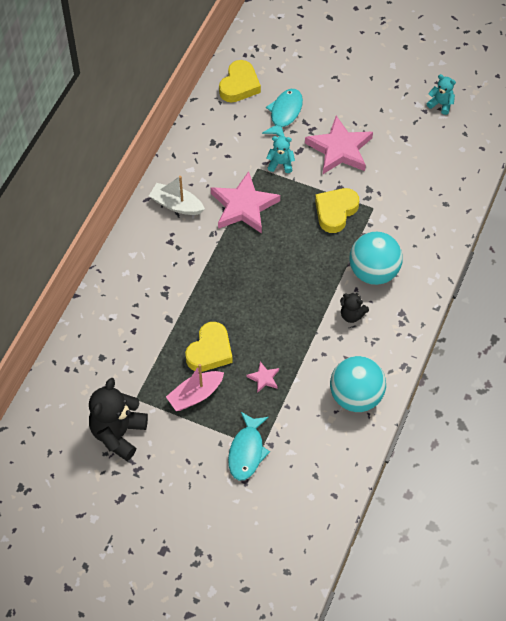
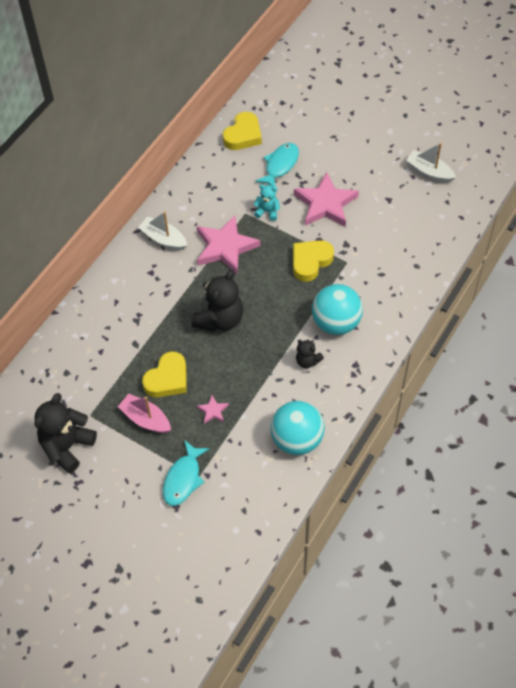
camera: 10 degrees right, 0 degrees up
(195, 395) = (145, 419): pink boat -> pink boat turned 60 degrees clockwise
(252, 282) = (220, 319): none -> black teddy bear
(441, 104) = (429, 172): turquoise teddy bear -> white boat

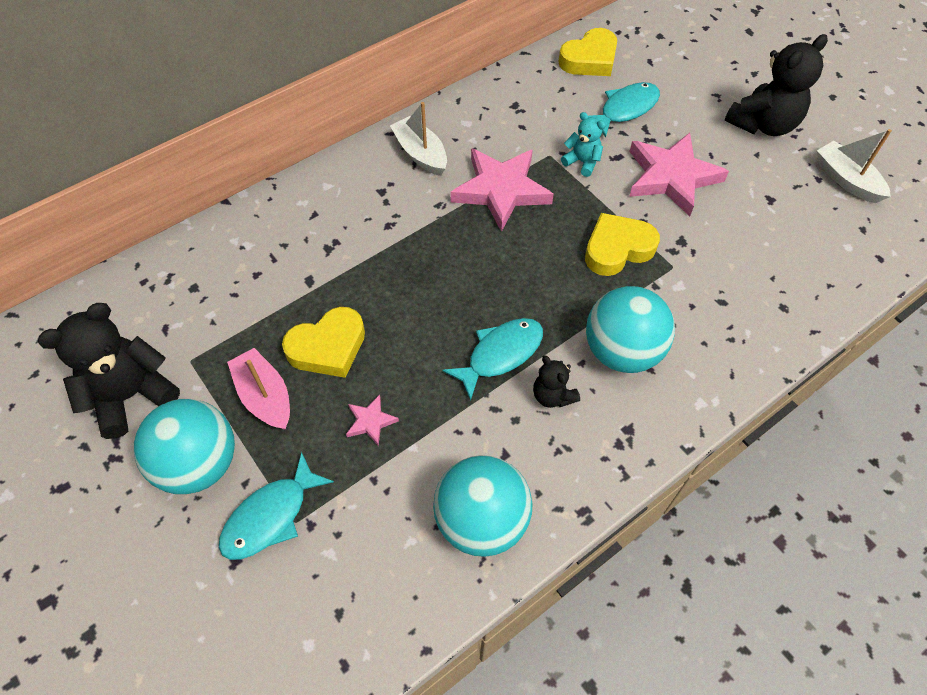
camera: 20 degrees right, 0 degrees up
(128, 467) = (199, 464): none -> turquoise ball
(220, 319) = (446, 287): black teddy bear -> black teddy bear (763, 124)
(269, 348) = (500, 354): none -> turquoise fish

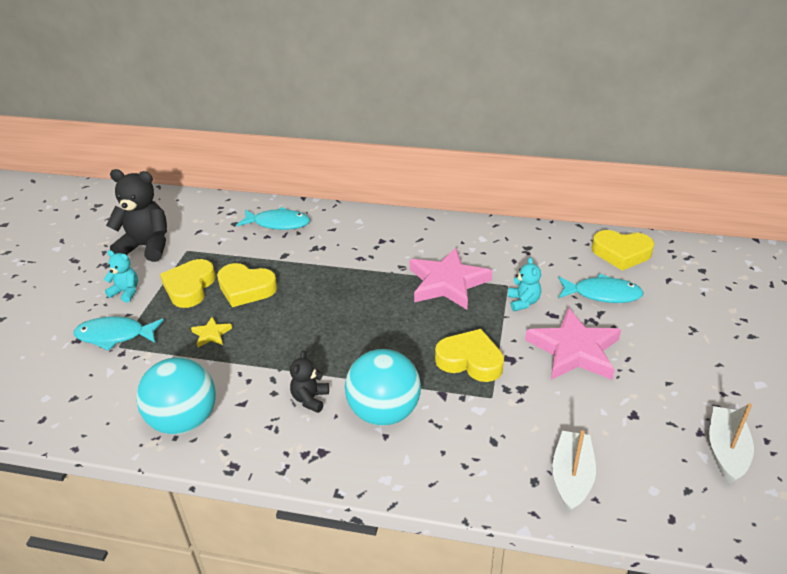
camera: 50 degrees right, 20 degrees down
(199, 464) = (126, 292): turquoise ball -> turquoise teddy bear
(265, 396) = (189, 287): pink boat -> yellow heart
(370, 421) = (211, 334): pink star -> yellow star
(420, 154) = (430, 237): white boat -> white boat (571, 477)
(500, 354) = (317, 357): turquoise fish -> turquoise fish (278, 223)
(763, 124) = (705, 369): black teddy bear -> none

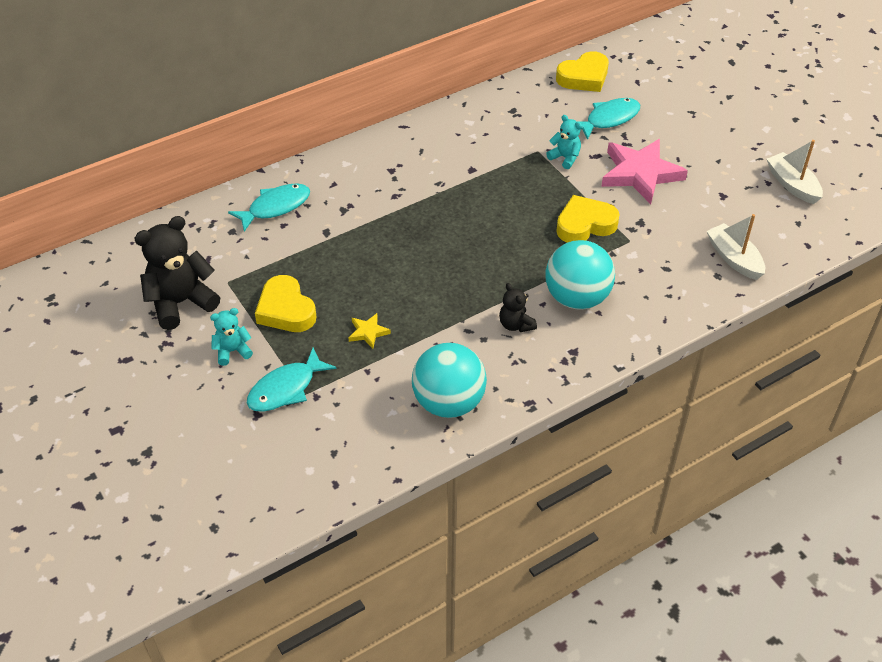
camera: 45 degrees left, 10 degrees up
(246, 289) = (338, 280): yellow heart -> none
(447, 283) = (492, 175): pink star -> none

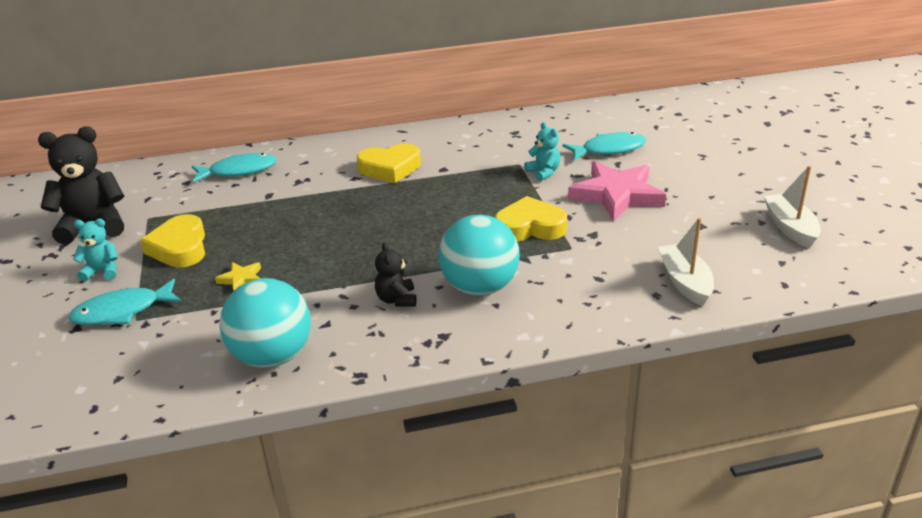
camera: 20 degrees right, 15 degrees down
(584, 77) = (602, 117): yellow heart -> yellow heart (390, 168)

